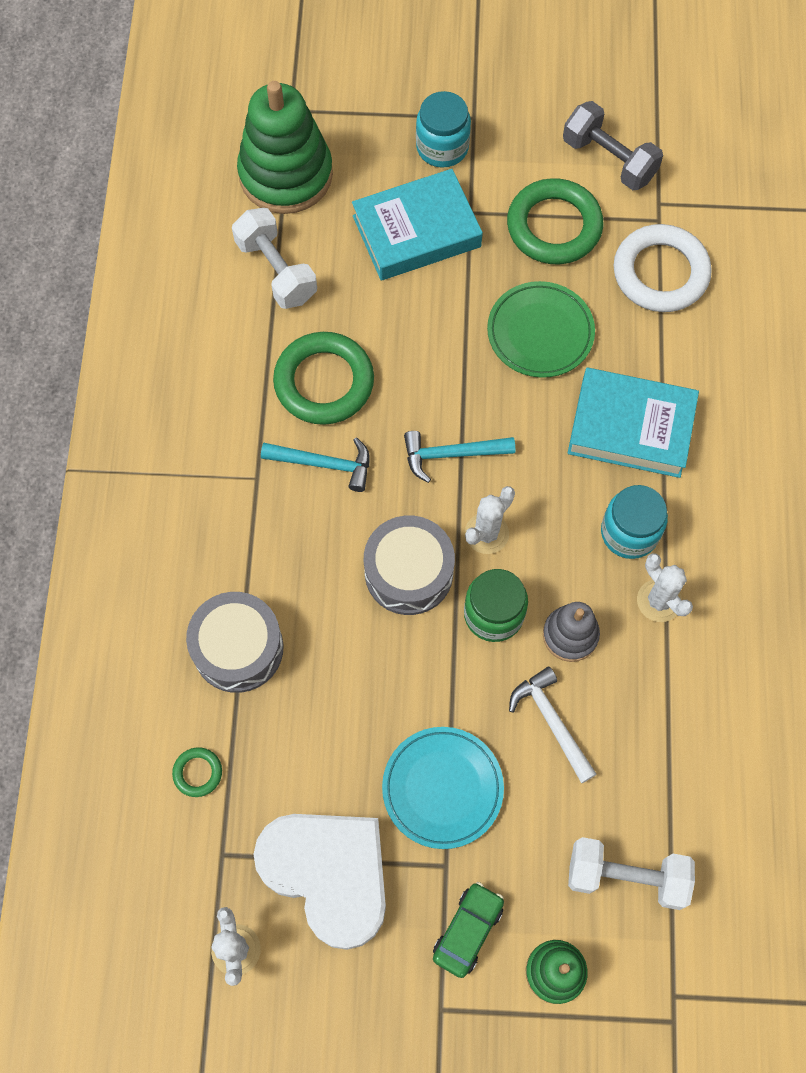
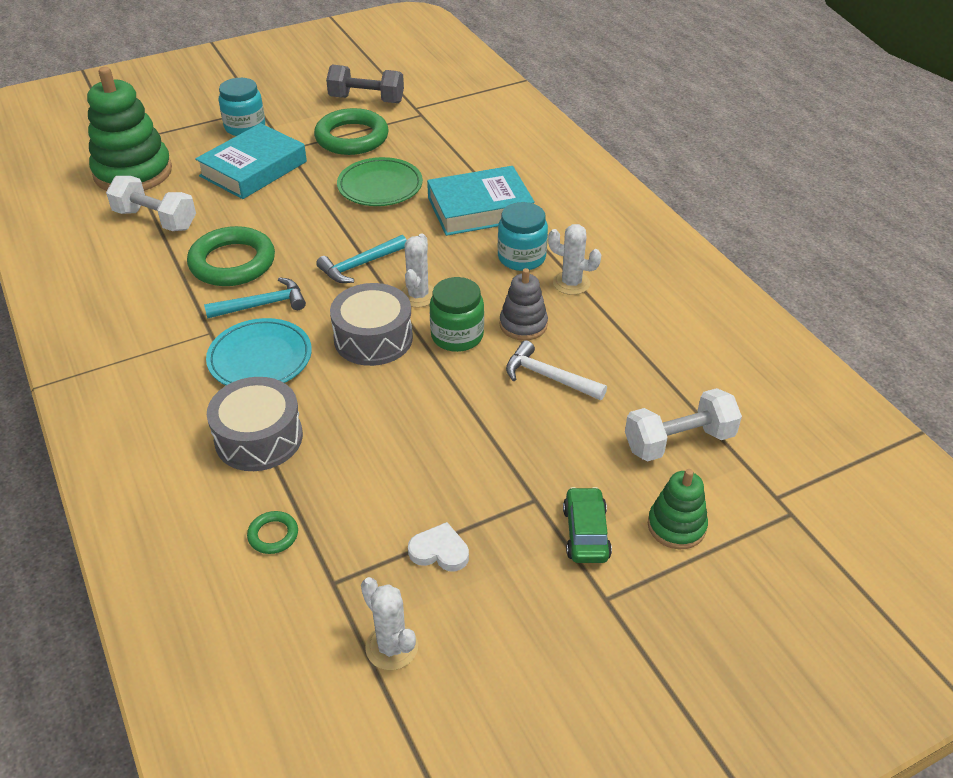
camera: 30 degrees left, 25 degrees down
(328, 874) = (439, 551): white heart -> white heart, size x0.41
(442, 788) = (495, 452): turquoise plate -> turquoise plate (260, 358)
(660, 273) = (441, 135): white ring -> none

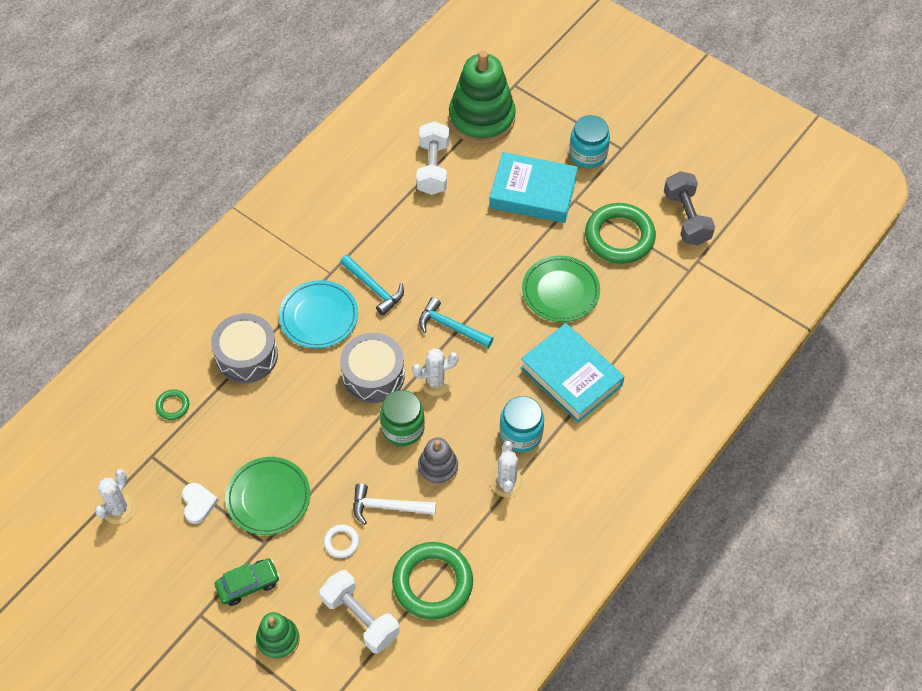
camera: 65 degrees right, 15 degrees up
(232, 262) = (410, 244): green ring -> green ring (432, 583)
(474, 477) = (268, 498): none -> green plate
(548, 377) = (388, 507): white hammer -> white hammer turned 90 degrees counterclockwise
(572, 428) = (341, 542): none -> white ring

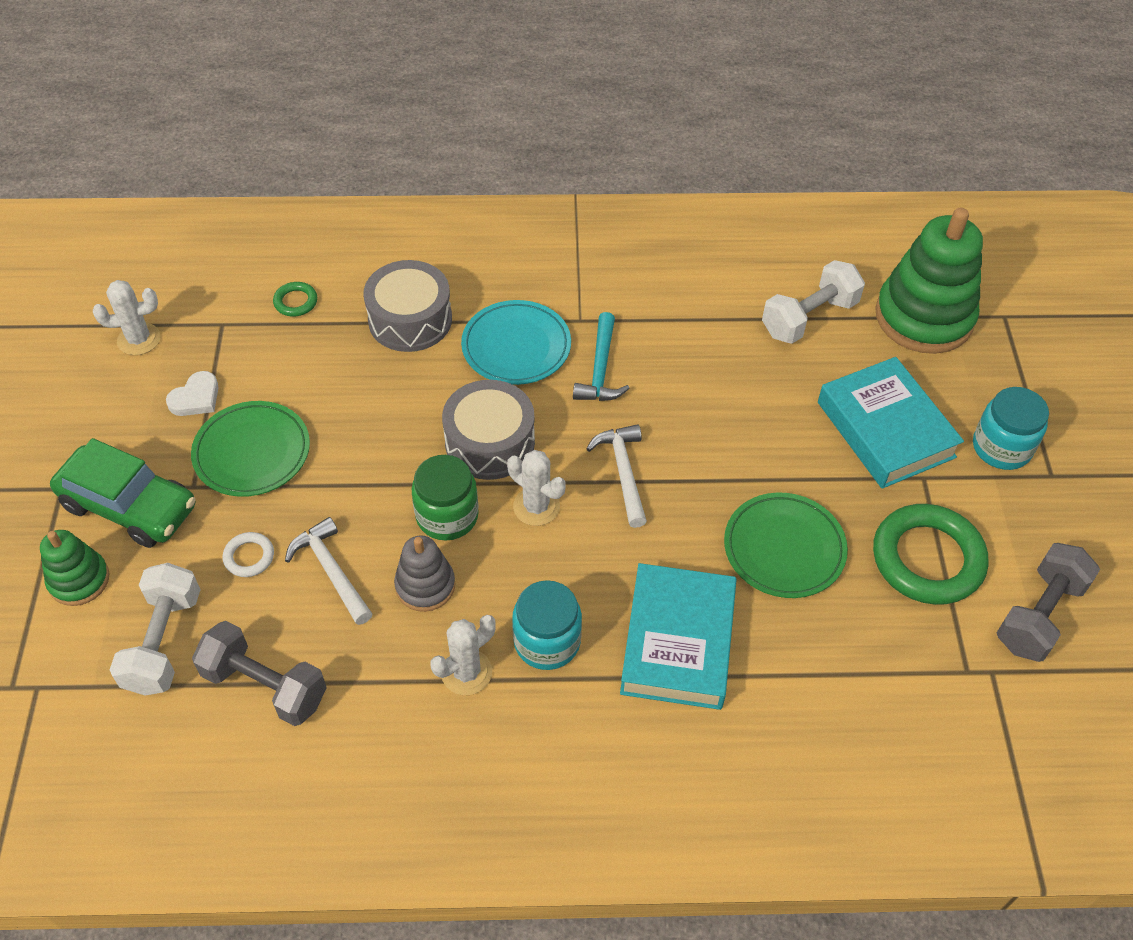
camera: 50 degrees right, 5 degrees down
(248, 585) = (129, 506): green car -> green car, size x1.65
(432, 583) = (265, 686): green ring -> grey dumbbell
(451, 327) = (623, 472): turquoise hammer -> white hammer

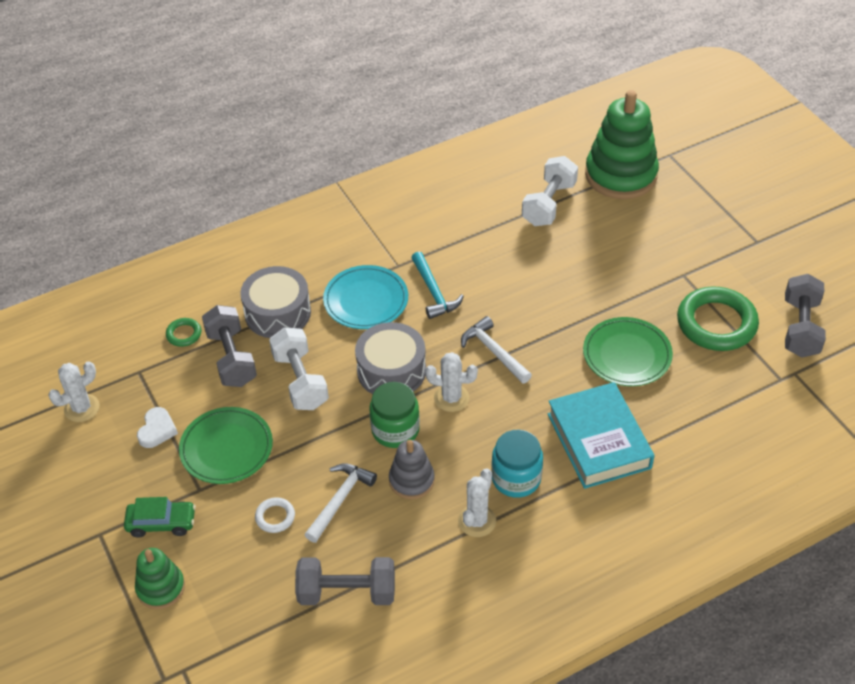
camera: 25 degrees left, 5 degrees down
(129, 506) = (161, 523): green car -> green car, size x0.61
(163, 642) = (254, 599): white dumbbell -> white dumbbell (300, 381)
(326, 351) = (231, 358): none -> grey dumbbell
(331, 571) = (340, 500): white hammer -> white hammer turned 90 degrees clockwise
(885, 429) = (642, 255): turquoise book -> none
(1001, 447) = (718, 237): turquoise jar -> none

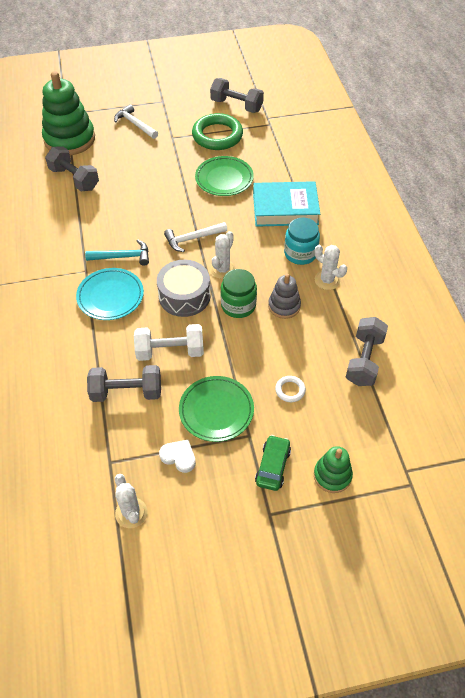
camera: 75 degrees left, 5 degrees up
(184, 334) = (84, 422): green ring -> none
(277, 313) = (94, 353): grey drum -> none
(340, 500) = (287, 349): white hammer -> white hammer (135, 124)
(549, 204) = (74, 179): white dumbbell -> grey dumbbell

